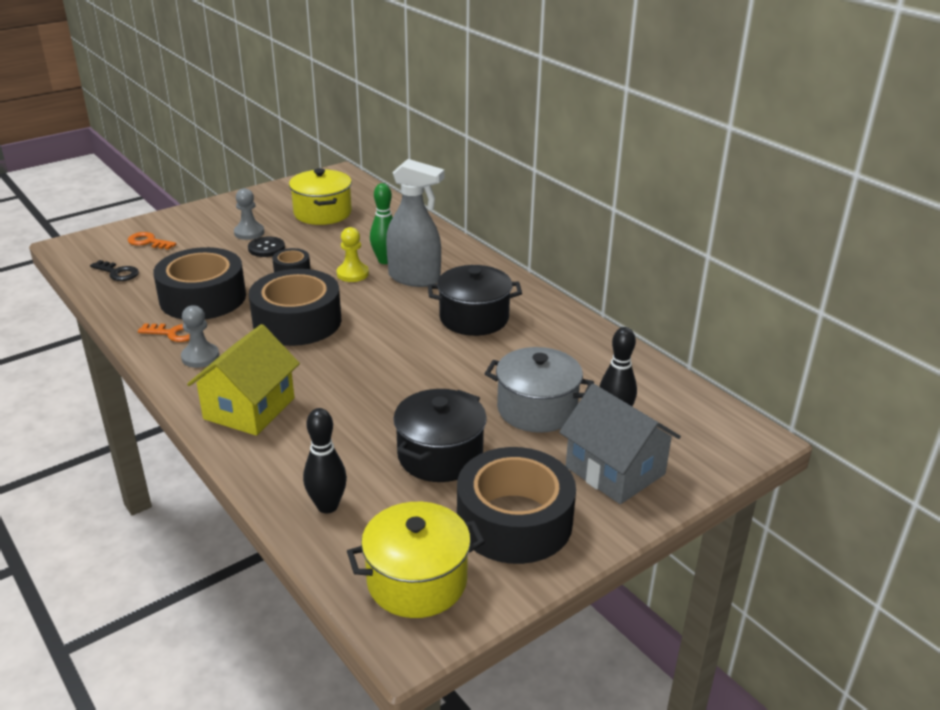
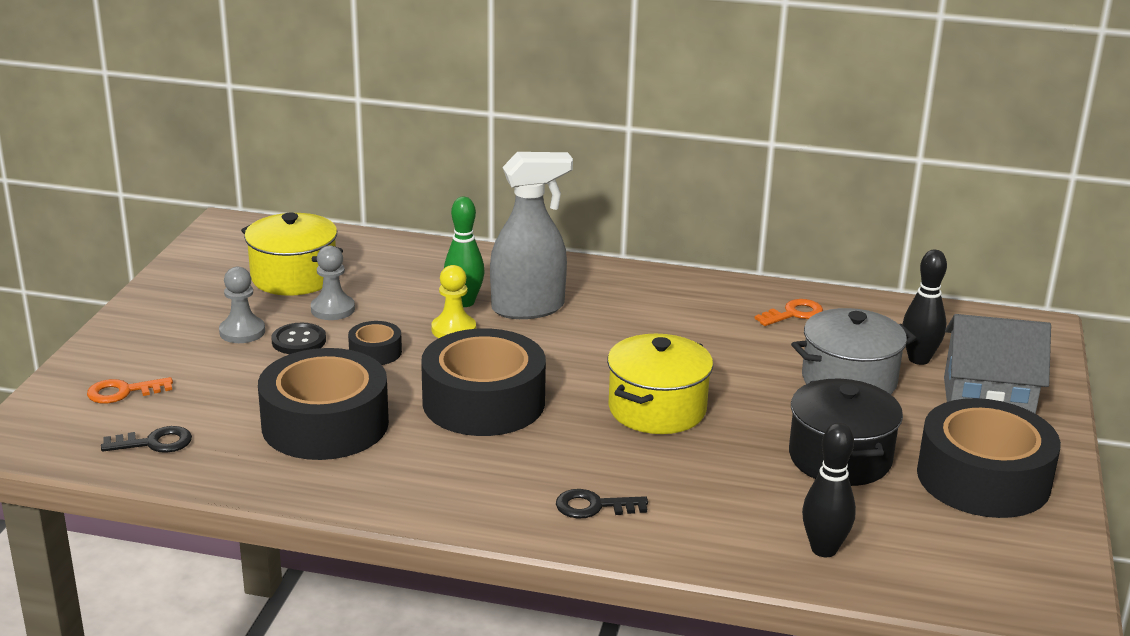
camera: 40 degrees left, 5 degrees down
(174, 333) = (365, 475): orange key -> orange key (793, 314)
(200, 357) = (444, 484): grey pawn -> grey pawn (333, 309)
(249, 408) = (594, 506): yellow house -> black key
(417, 581) = (994, 564): yellow pot -> yellow pot (657, 409)
(474, 318) = (656, 324): black pot -> none

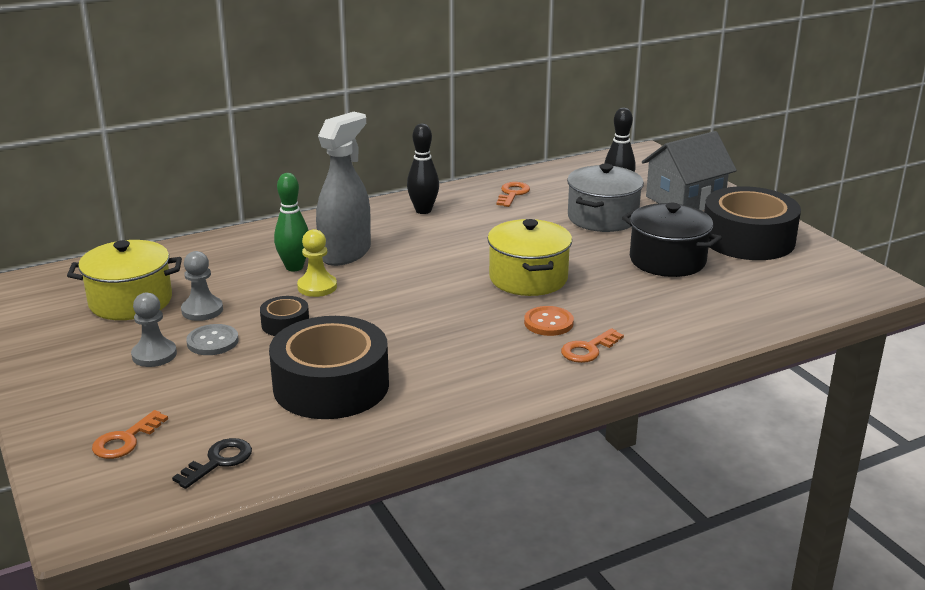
camera: 40 degrees left, 0 degrees up
(299, 341) = (212, 341): black button -> grey button
(483, 402) = (416, 322): black tape -> none
(594, 506) = (588, 349): black key -> orange key
(601, 462) = (548, 323): none -> orange button
(824, 549) = (740, 311): black bowling pin -> black bowling pin (423, 210)

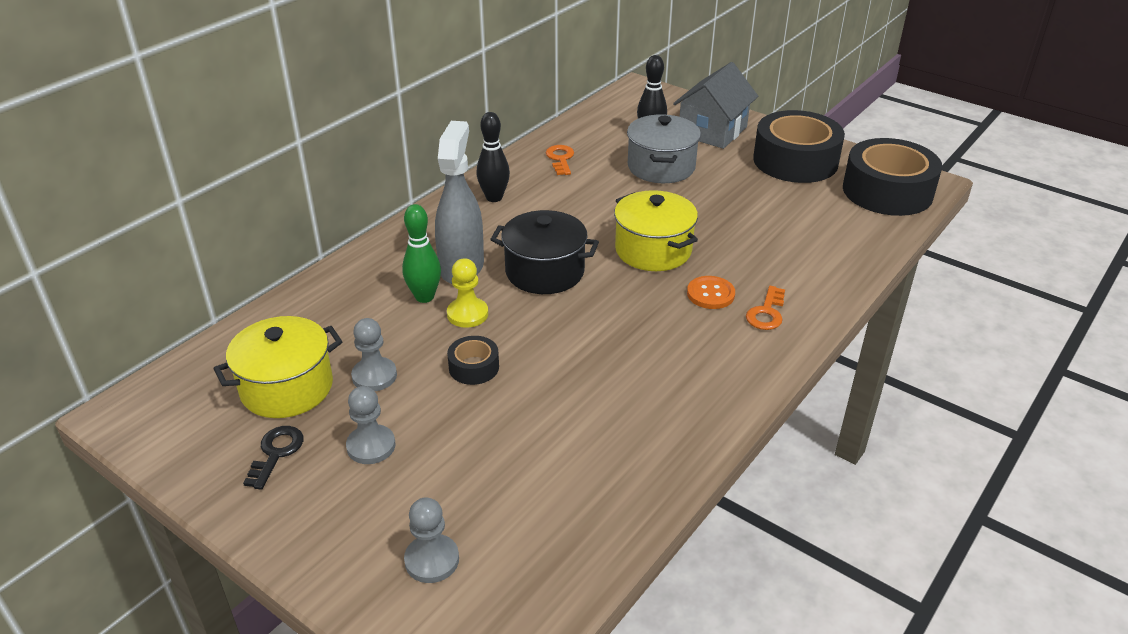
camera: 25 degrees left, 10 degrees up
(125, 440) = (432, 560): orange key -> grey pawn
(212, 341) = (418, 411): grey button -> none
(219, 461) = (548, 550): black key -> black key (276, 453)
(331, 385) = (579, 425): black tape -> black tape (887, 191)
(667, 260) = (751, 199): black pot -> black pot (545, 272)

